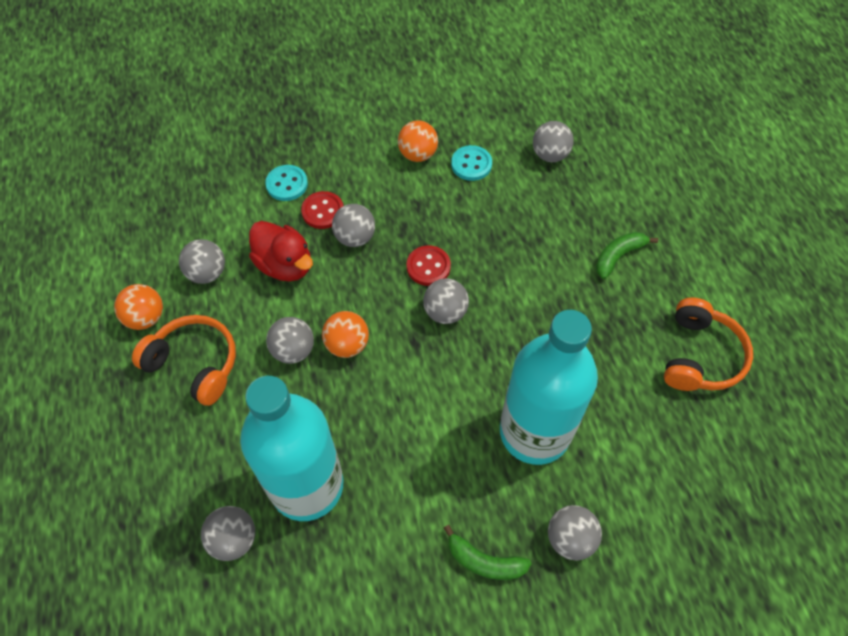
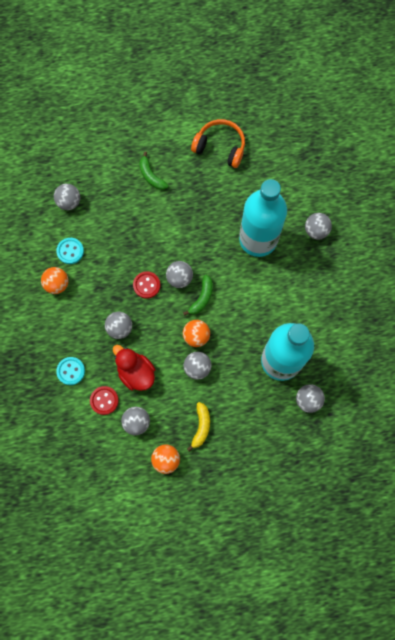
camera: 85 degrees left, 15 degrees up
(195, 363) = (201, 426): orange headphones -> yellow banana
(285, 265) = (136, 372): red duck -> red duck turned 90 degrees counterclockwise
(323, 211) = (96, 348): red button -> red button (104, 400)
(484, 561) = (325, 273): green banana -> green banana (202, 298)

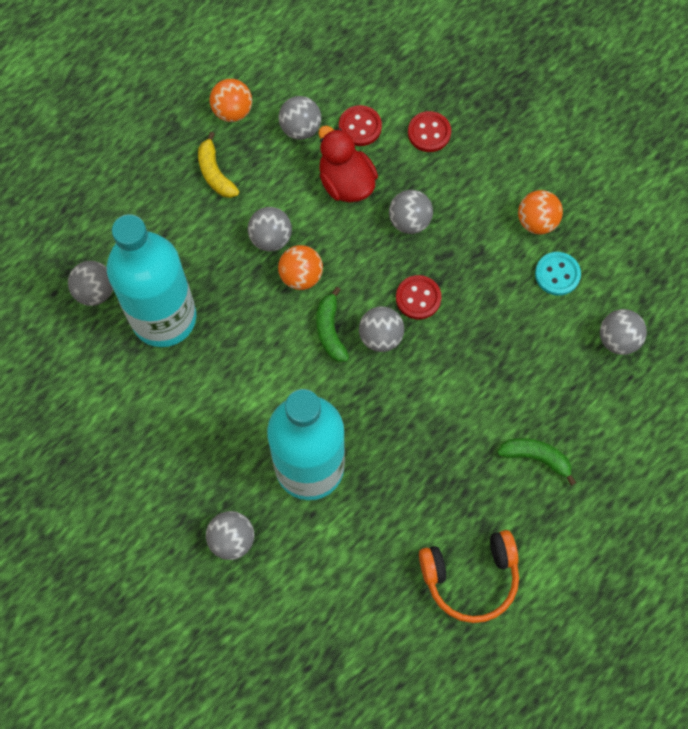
camera: 145 degrees right, 5 degrees down
(71, 371) = (429, 133): turquoise button -> red button
(136, 372) = (346, 182): red duck -> red duck turned 135 degrees counterclockwise

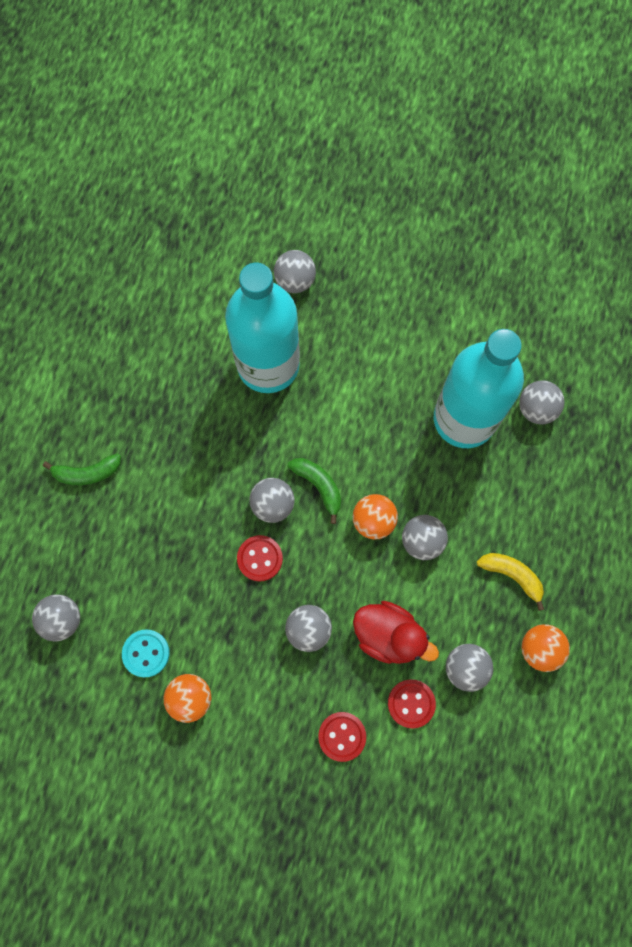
camera: 150 degrees right, 5 degrees up
(470, 578) = (95, 351): orange headphones -> none

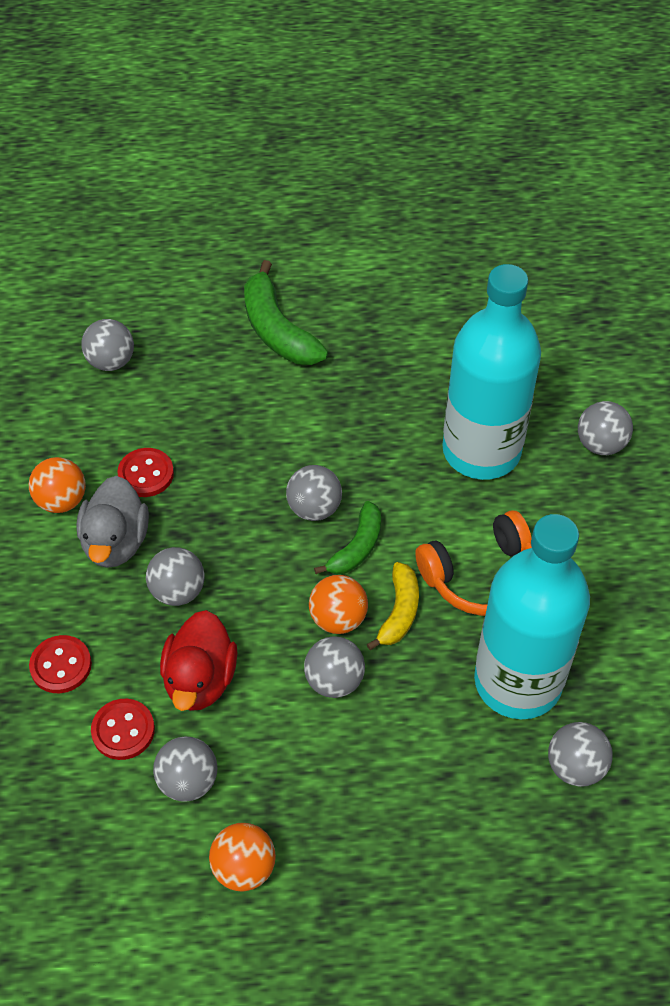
camera: 70 degrees right, 20 degrees down
(87, 473) = (278, 330): green banana -> green banana, size x1.59
(146, 653) = (98, 444): turquoise button -> none
(247, 665) = (116, 542): none -> grey duck
(260, 558) = (245, 515): red button -> red button (146, 474)
(374, 409) = (481, 576): none -> orange headphones
(512, 575) = (331, 802): yellow banana -> yellow banana (399, 611)

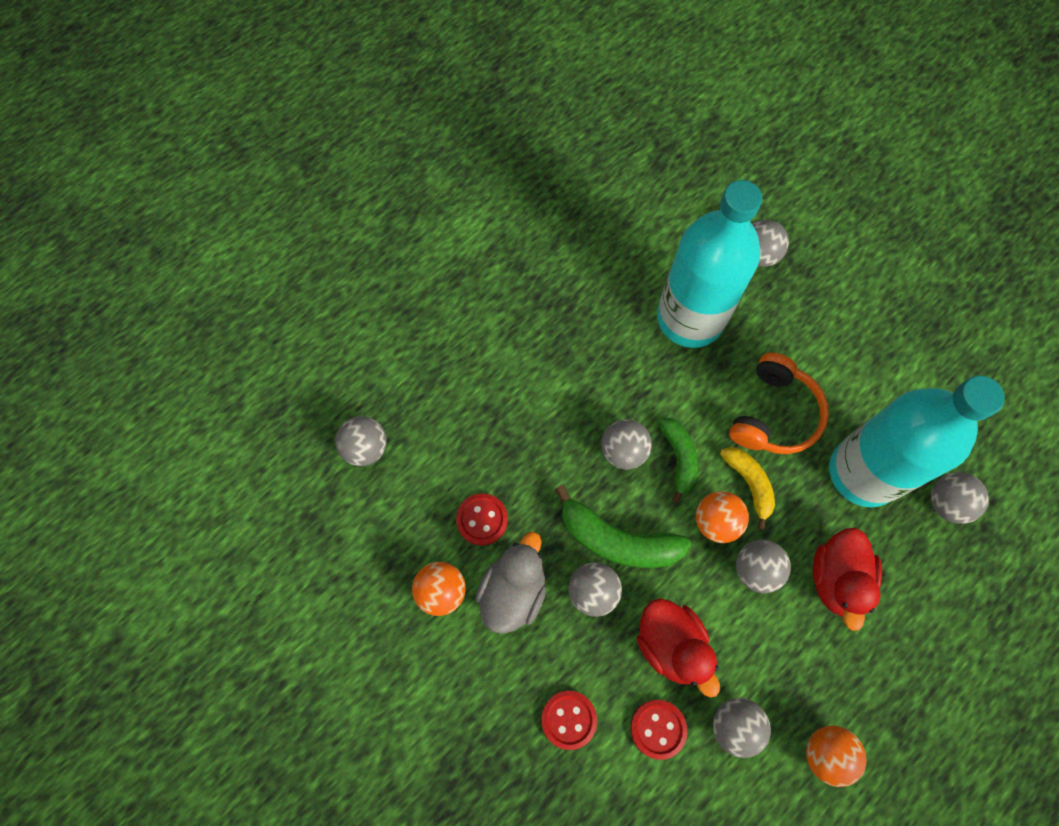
camera: 40 degrees left, 15 degrees up
(116, 542) = (513, 591): grey duck -> grey duck turned 120 degrees counterclockwise
(278, 330) = (465, 327): green banana -> green banana (618, 540)
(400, 744) = (837, 579): none -> red duck

